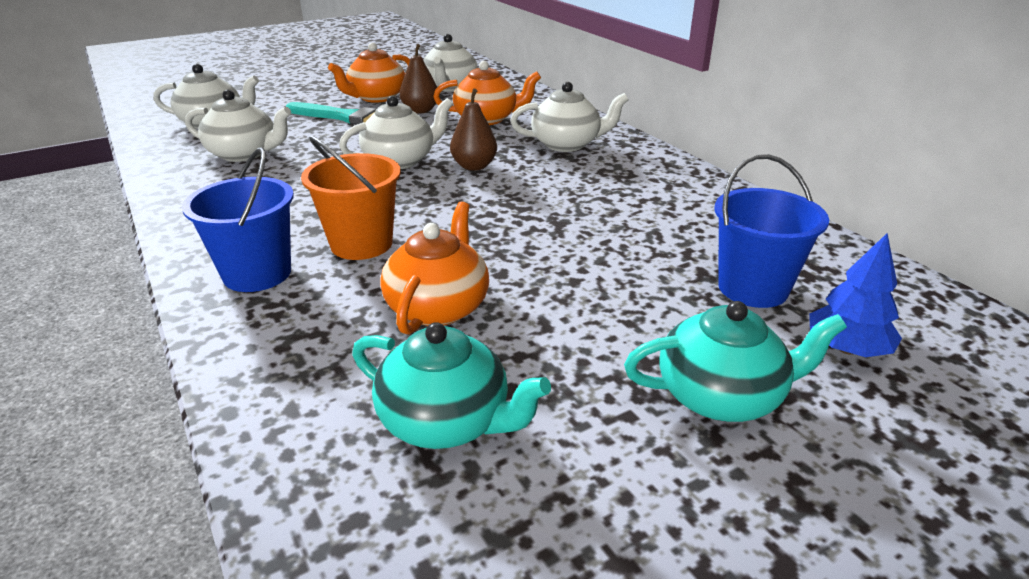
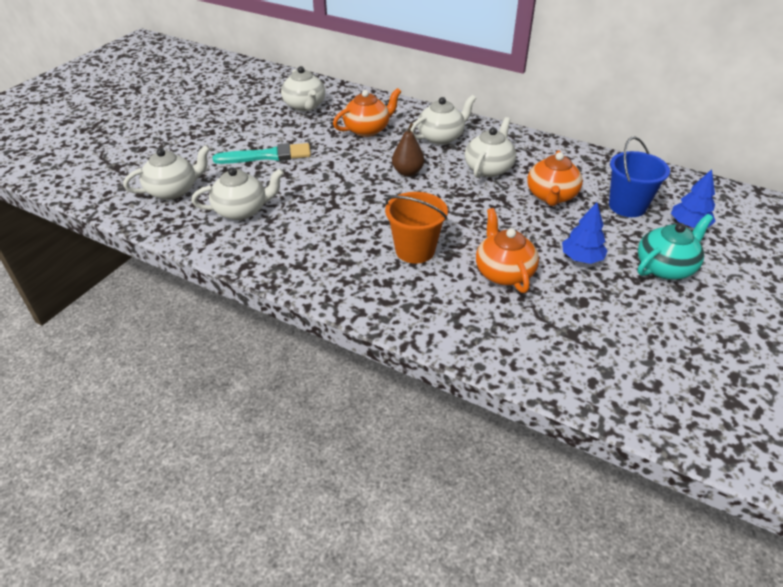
camera: 30 degrees left, 10 degrees up
(257, 274) = (384, 291): blue bucket -> none
(376, 97) = (264, 130): orange teapot -> orange teapot (551, 196)
(400, 160) = (356, 182): white teapot -> white teapot (489, 168)
(420, 111) = (313, 134): brown pear -> none
(447, 421) = (577, 326): turquoise teapot -> none
(582, 330) = (581, 258): none -> blue tree

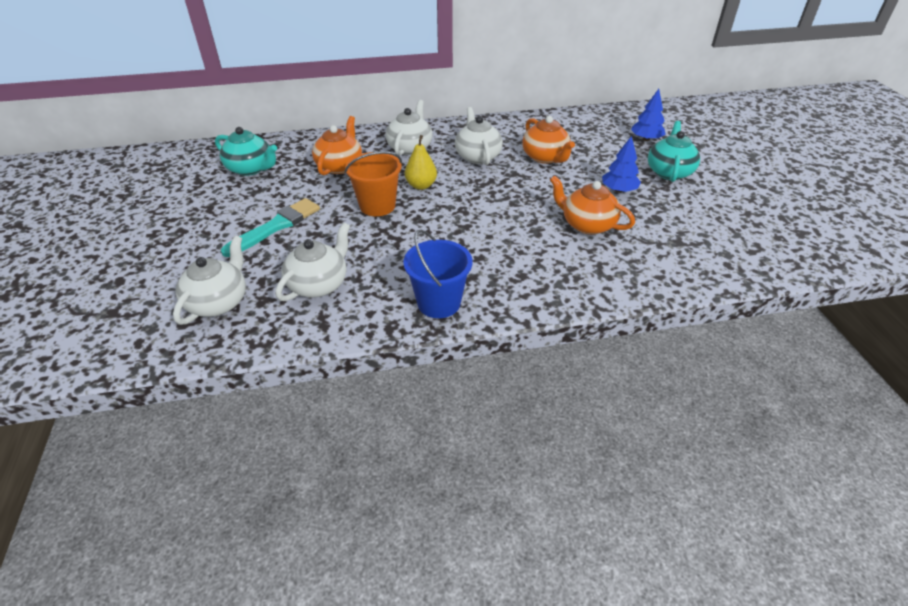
camera: 40 degrees left, 0 degrees up
(305, 106) = (251, 169): white teapot -> turquoise teapot
(407, 172) = (421, 185): brown pear -> yellow pear
(415, 250) = (508, 241): orange bucket -> orange bucket (377, 206)
(627, 206) = (598, 143): blue bucket -> blue bucket (439, 303)

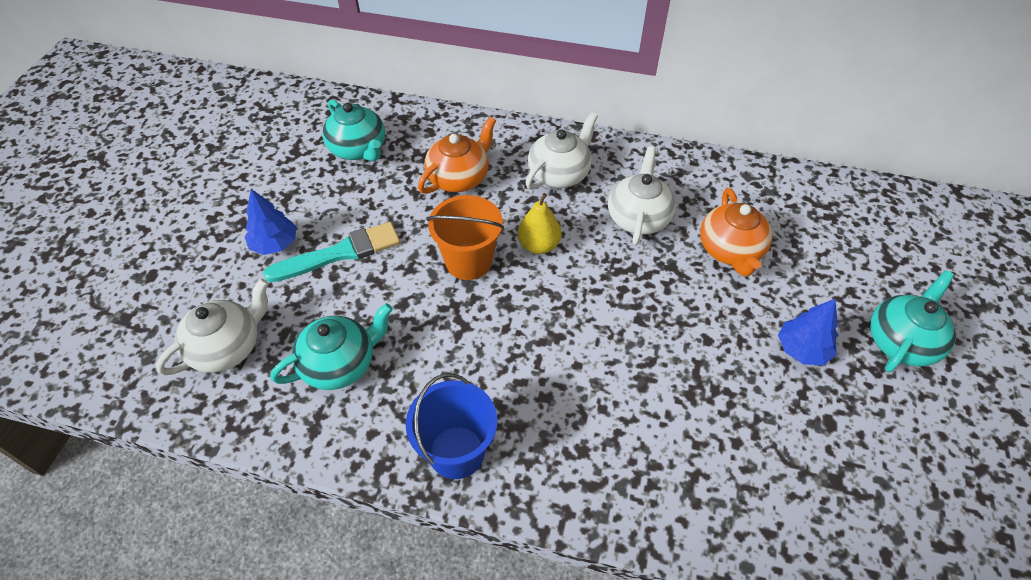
camera: 25 degrees right, 10 degrees up
(319, 284) = (340, 364): white teapot -> turquoise teapot
(587, 224) = (719, 396): orange teapot -> none
(646, 139) = (903, 264): blue tree -> blue tree (275, 244)

